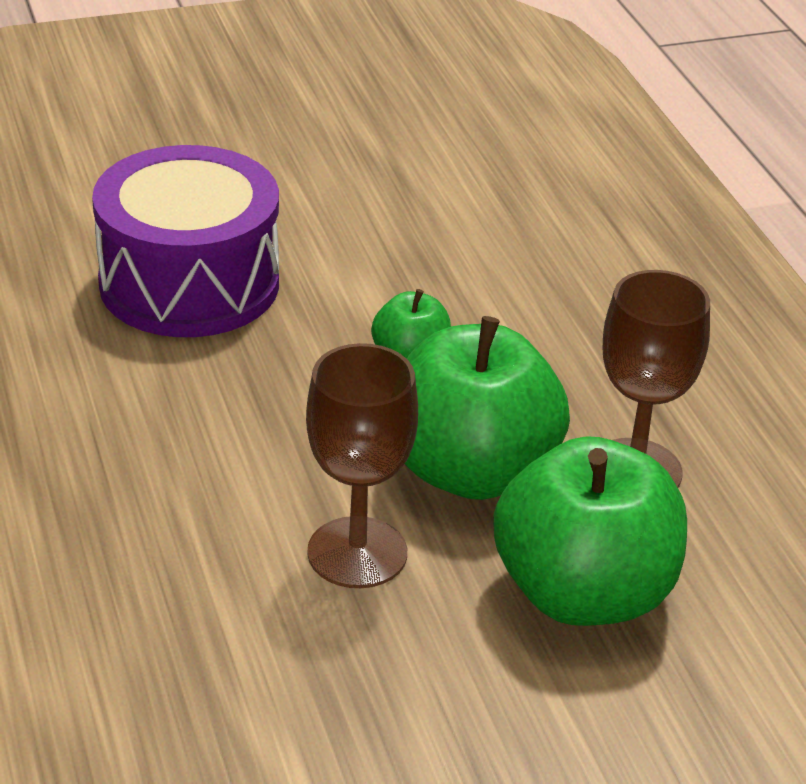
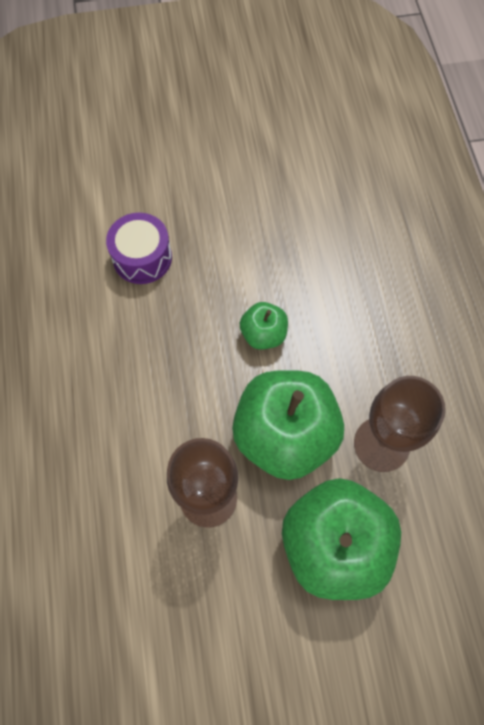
camera: 10 degrees right, 30 degrees up
(189, 283) = (142, 258): purple drum -> purple drum, size x0.56

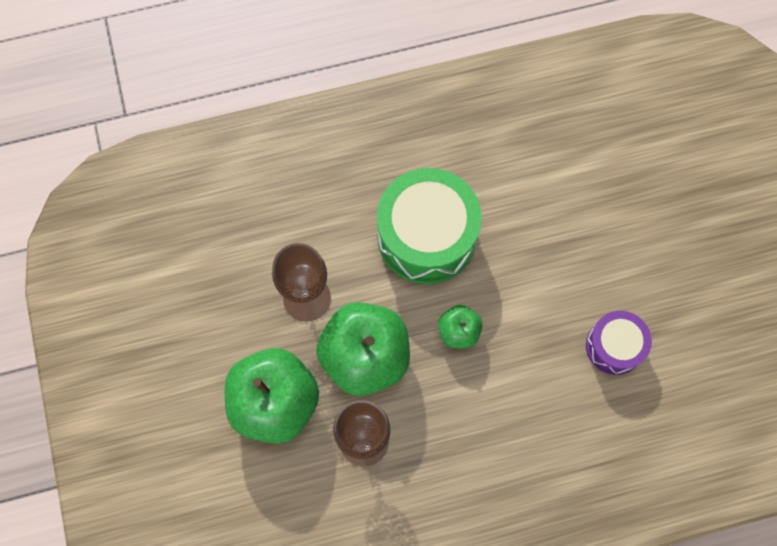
camera: 85 degrees right, 5 degrees up
(142, 258) = (524, 216): purple drum -> purple drum (614, 346)
(150, 356) = (426, 236): none -> green drum

